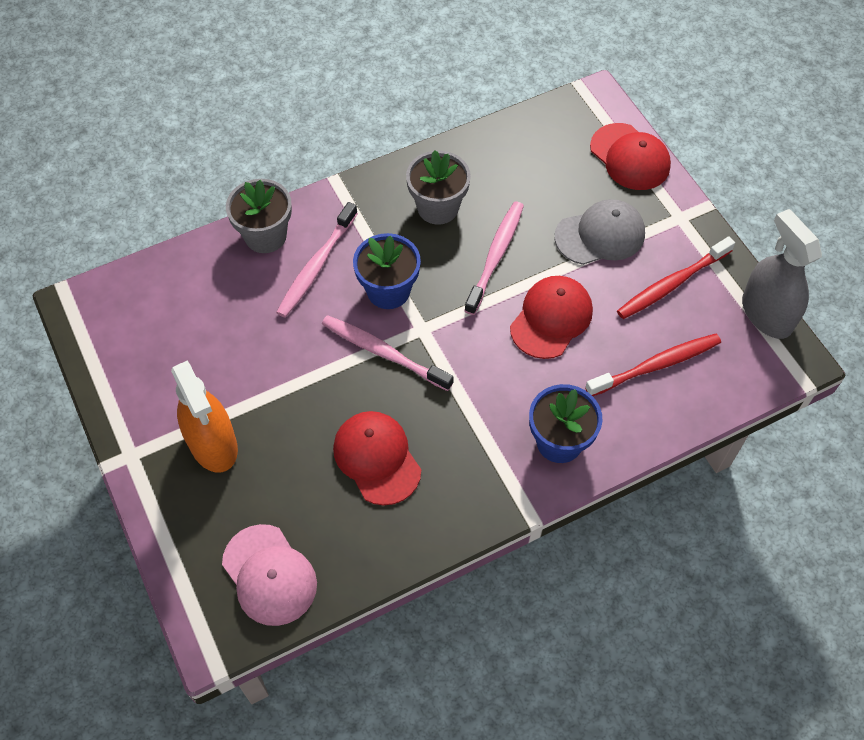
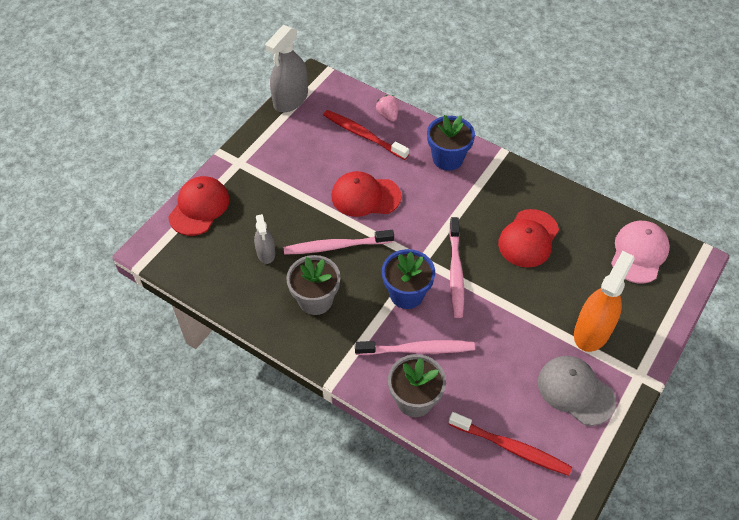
camera: 120 degrees left, 5 degrees down
(528, 190) = (266, 253): none -> grey spray bottle
(600, 235) = (280, 197): grey cap -> grey cap (575, 391)
(672, 284) = (297, 148): red toothbrush -> red toothbrush (511, 447)
(678, 412) = (388, 115): none -> pink strawberry

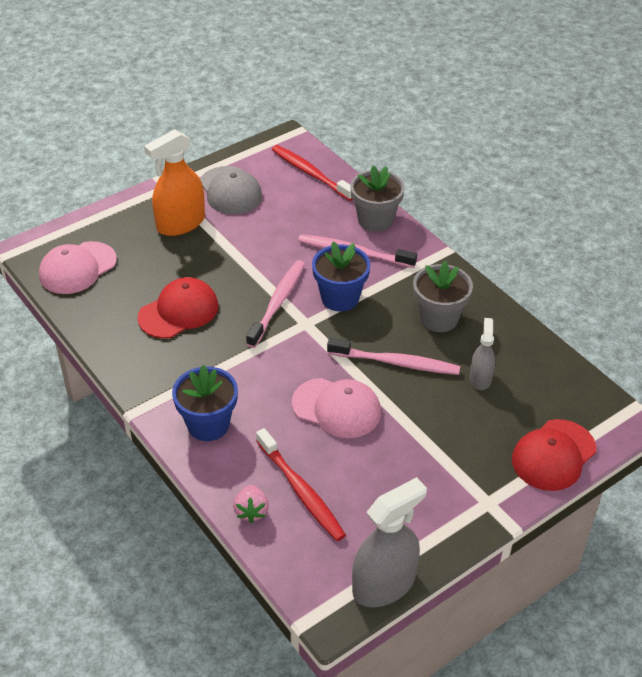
camera: 160 degrees left, 10 degrees down
(365, 196) = (336, 408): red cap -> pink cap

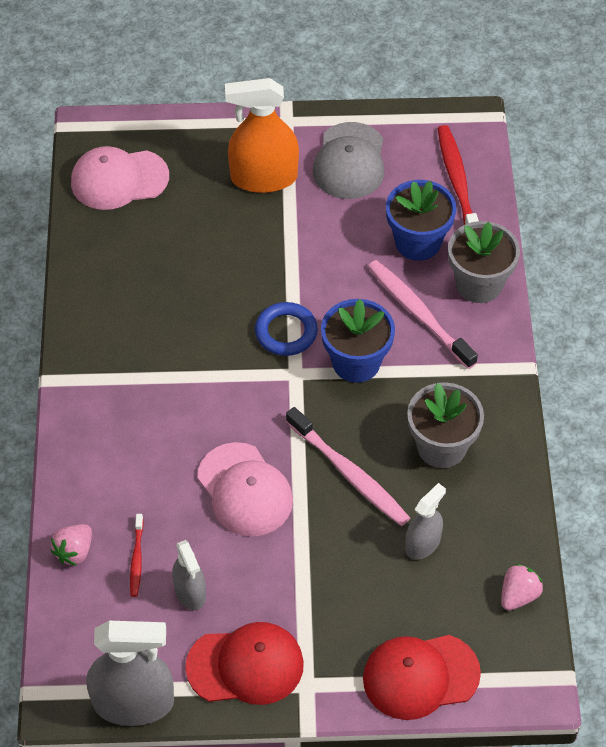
camera: 35 degrees right, 10 degrees up
(178, 311) = (178, 287): red cap -> red cap (245, 665)
(208, 424) = (107, 434): blue flower pot -> blue flower pot (418, 242)
(277, 303) = (286, 332): pink toothbrush -> blue ring
(301, 491) = (137, 559): red toothbrush -> red toothbrush, size x0.52
(357, 490) = (190, 592): none -> grey spray bottle
(565, 376) = (518, 595): none -> pink strawberry

